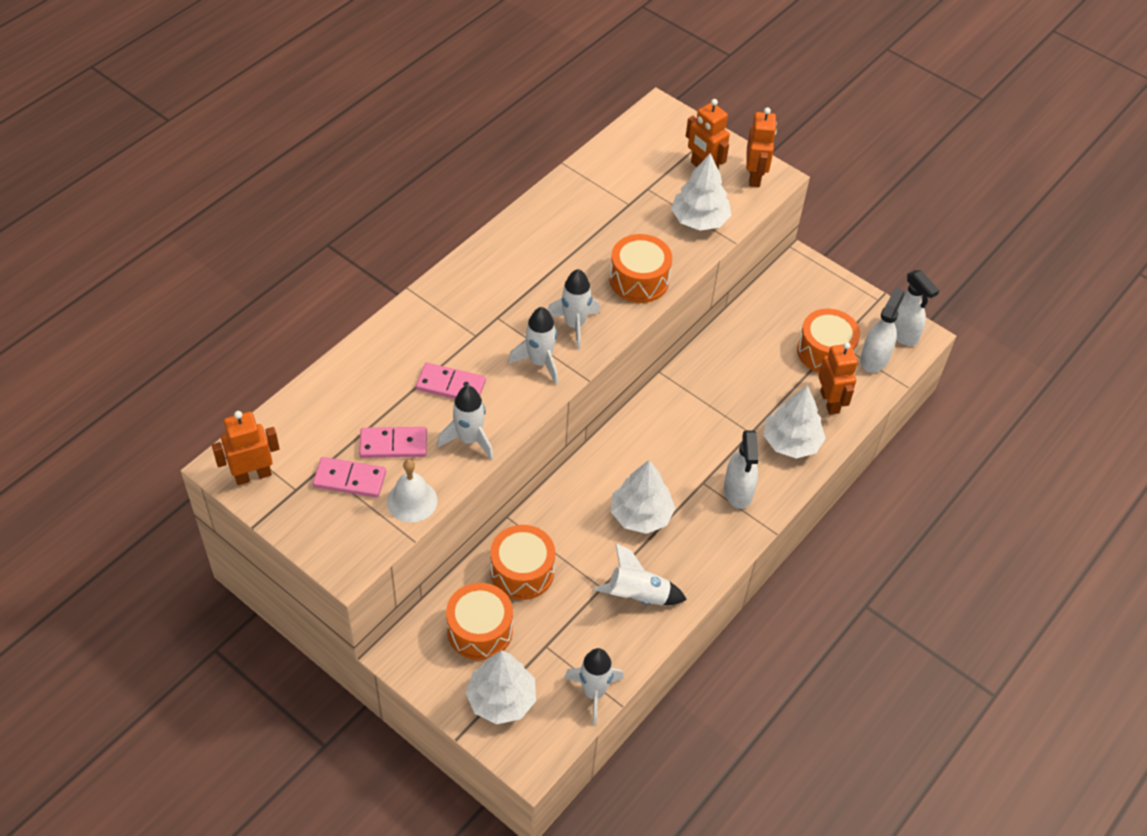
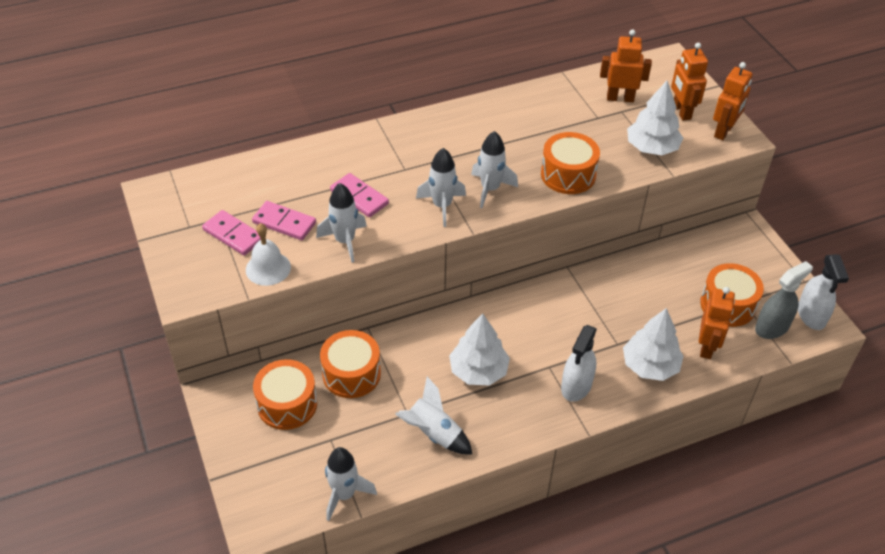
camera: 30 degrees right, 5 degrees down
(253, 475) = (166, 205): orange robot -> orange robot (620, 98)
(501, 699) = (267, 465): white tree -> none
(874, 358) = (772, 327): white spray bottle -> grey spray bottle

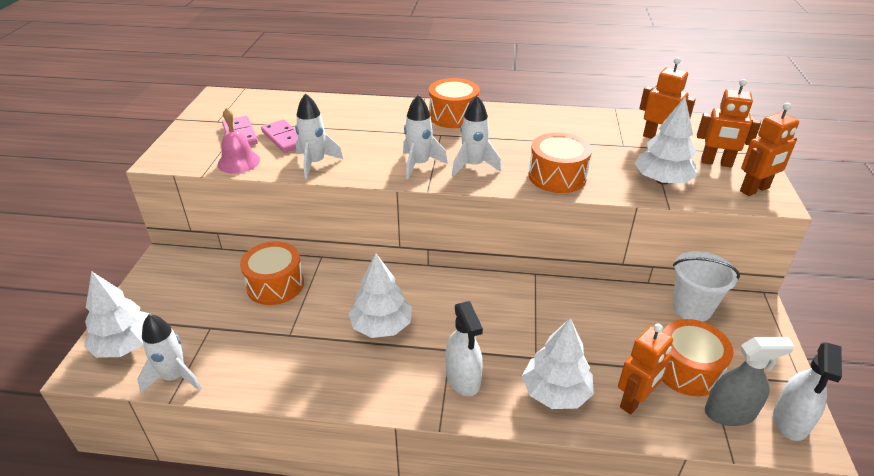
camera: 30 degrees right, 10 degrees down
(268, 268) = (239, 162): white bell -> pink bell
(269, 490) = (126, 345): none -> white tree
(287, 404) = (206, 287): orange drum -> orange drum (453, 116)
(359, 197) = (358, 140): pink domino -> none
(434, 433) = (295, 361): white rocket -> none
(576, 386) = (463, 378): white spray bottle -> white spray bottle turned 75 degrees counterclockwise
(681, 111) = (716, 163): orange robot -> orange robot turned 90 degrees counterclockwise
(703, 249) = (692, 308): none -> white bucket

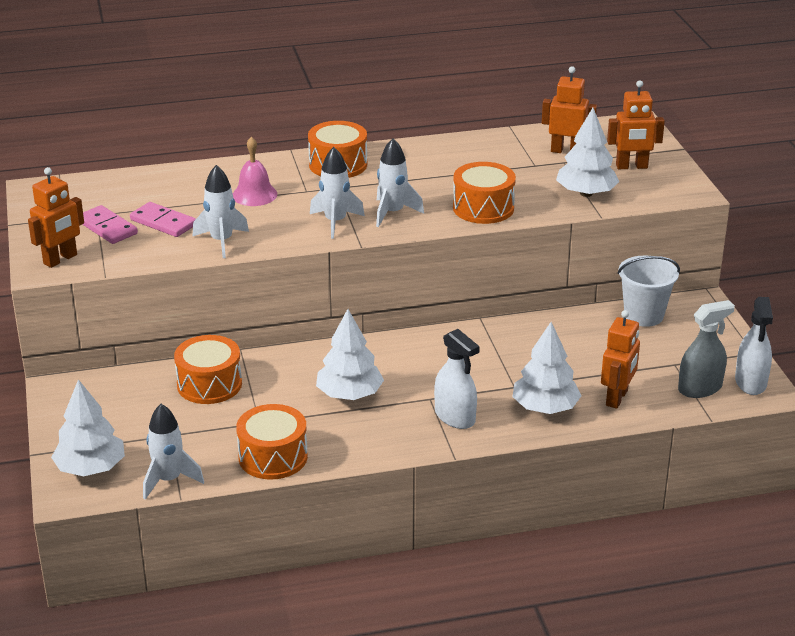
camera: 20 degrees left, 5 degrees down
(239, 162) = (134, 255): pink bell -> pink bell (254, 194)
(687, 369) = (654, 365): orange drum -> orange drum (273, 457)
(755, 190) = (674, 186): orange robot -> orange robot (60, 259)

